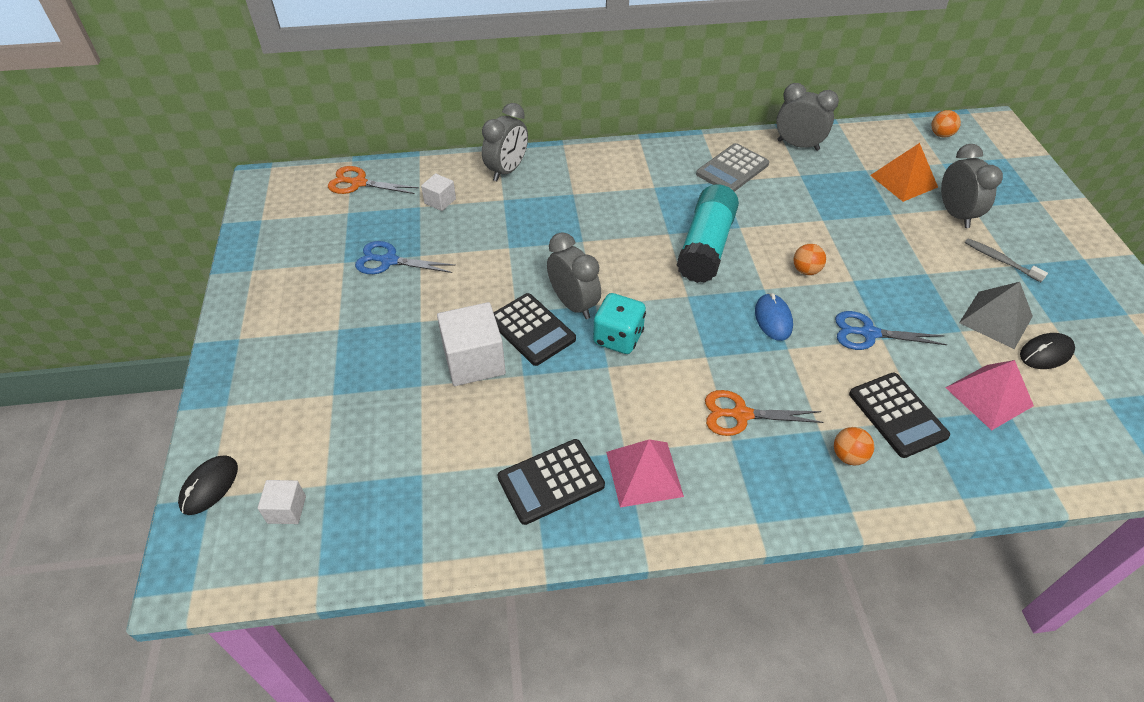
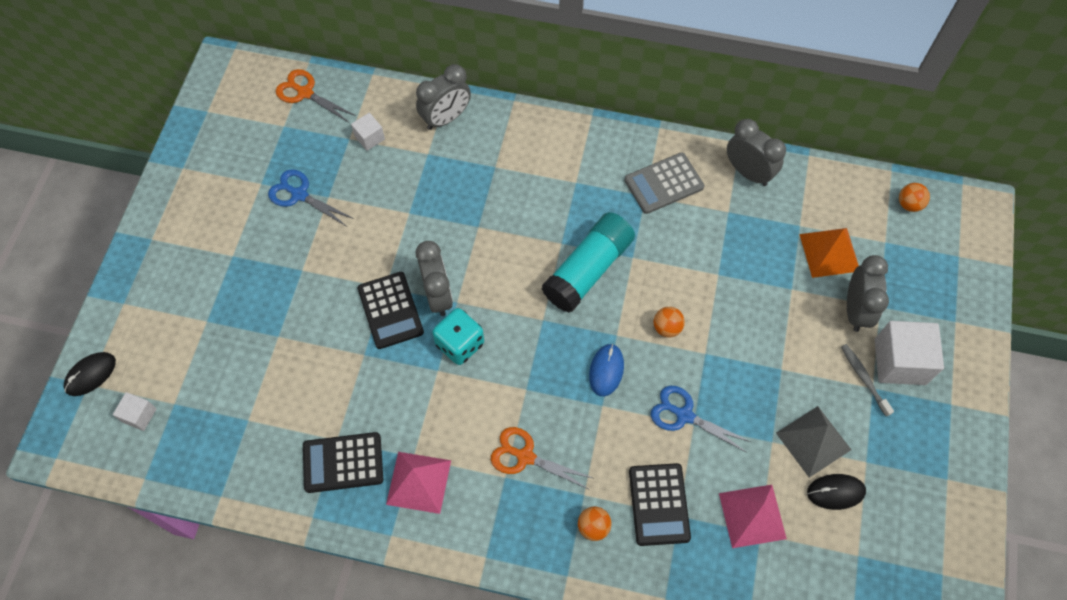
camera: 20 degrees right, 15 degrees up
(474, 361) = (330, 326): white cube -> white cube (899, 362)

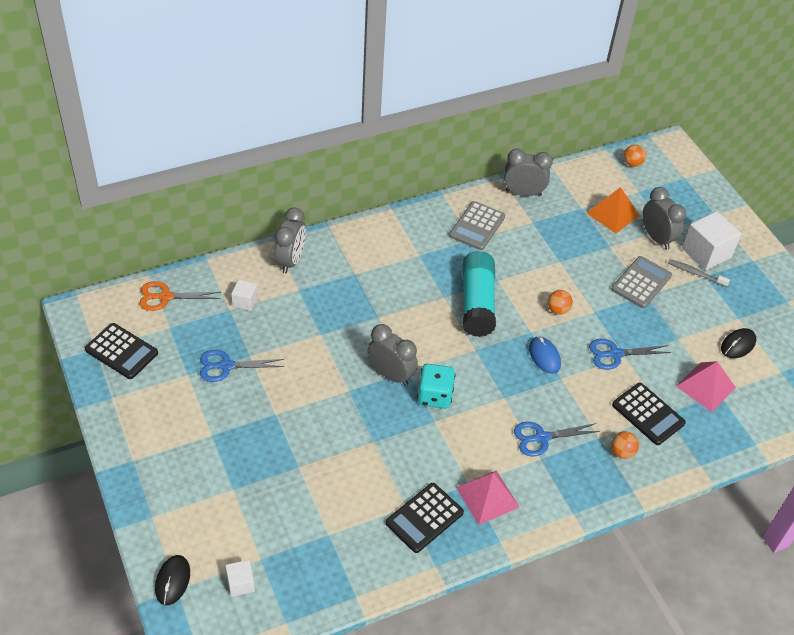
camera: 40 degrees left, 15 degrees down
(390, 310) = (366, 403): black calculator -> black calculator (121, 351)
(525, 456) = (542, 438): orange scissors -> blue scissors
(788, 351) = (641, 282): none -> grey calculator
(813, 441) = (700, 324): grey pyramid -> none

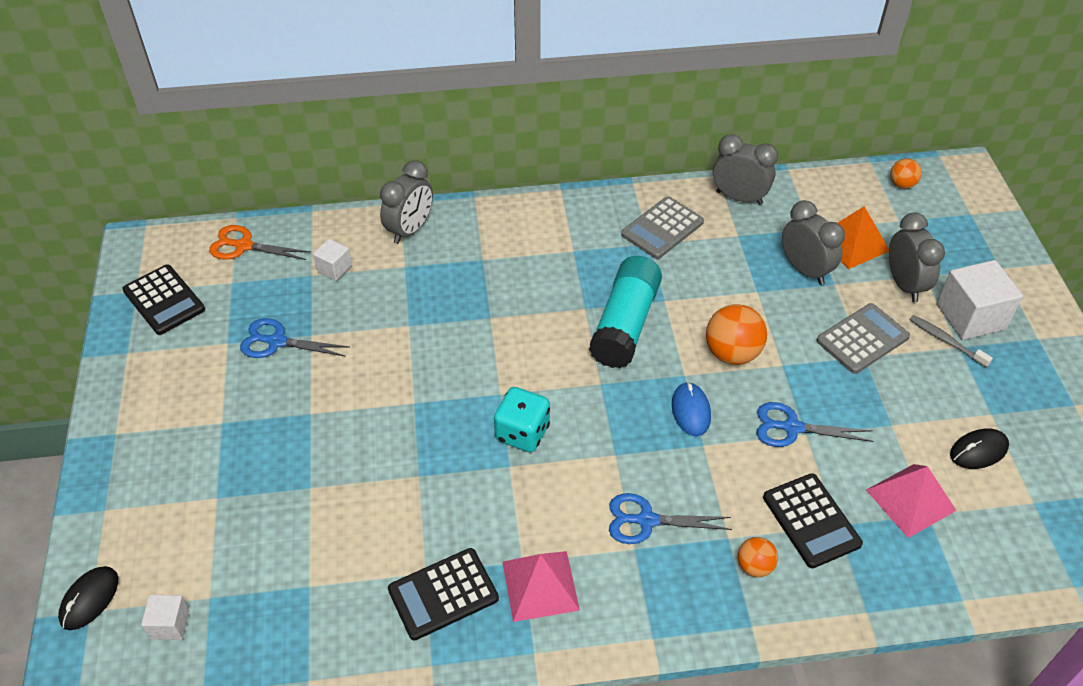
camera: 20 degrees right, 0 degrees up
(391, 374) = (476, 393): grey clock -> grey clock (805, 270)
(558, 310) = (732, 353): orange ball -> orange ball, size x1.75

